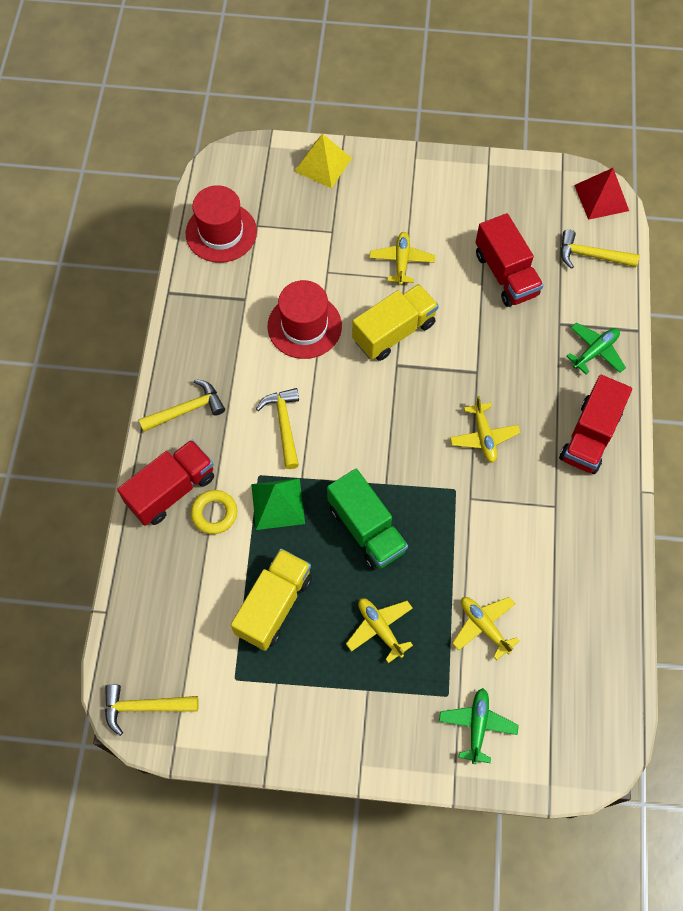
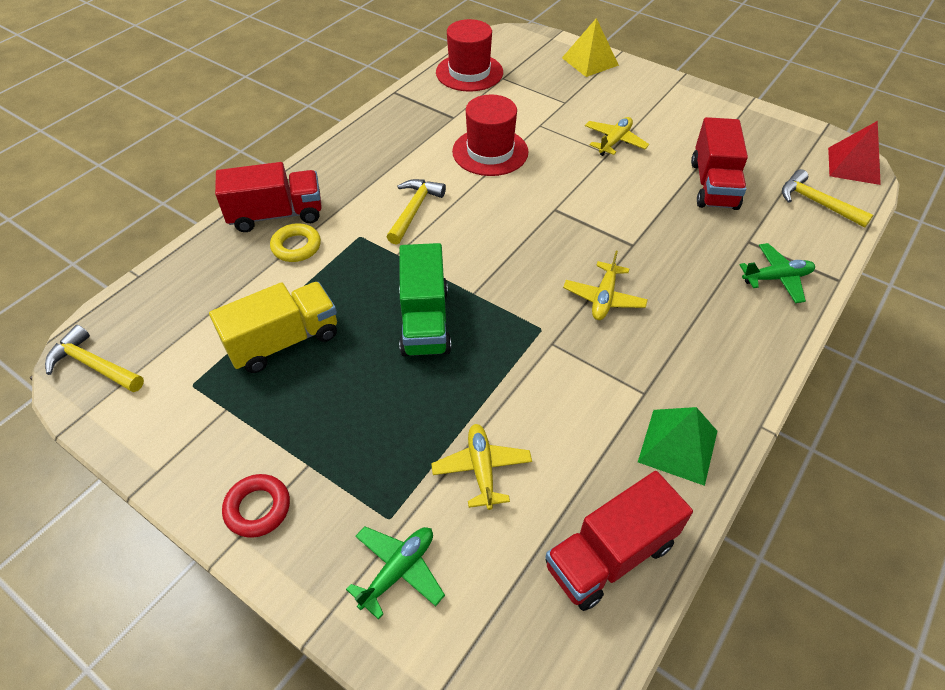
camera: 30 degrees right, 15 degrees down
(187, 410) = (340, 167): yellow hammer -> none
(277, 504) = (358, 264): green pyramid -> green pyramid (678, 446)
(358, 739) = (258, 508): none -> red ring
(380, 629) = (368, 413): yellow plane -> none
(394, 332) = (570, 185): yellow truck -> none
(590, 436) = (726, 347): red truck -> red truck (610, 555)

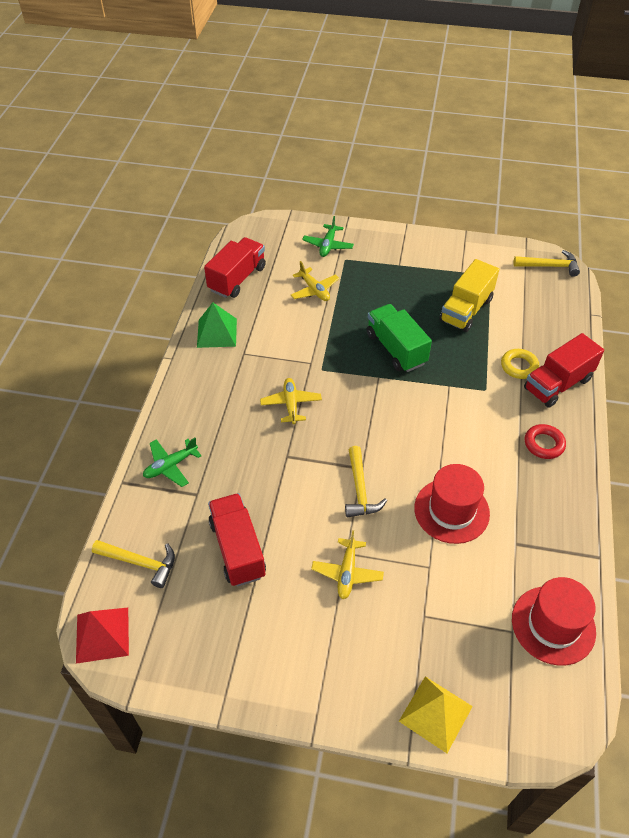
camera: 155 degrees right, 0 degrees up
(258, 508) = (406, 244): red ring -> red ring (544, 444)
(414, 210) = (466, 425): yellow hammer -> yellow hammer (360, 490)

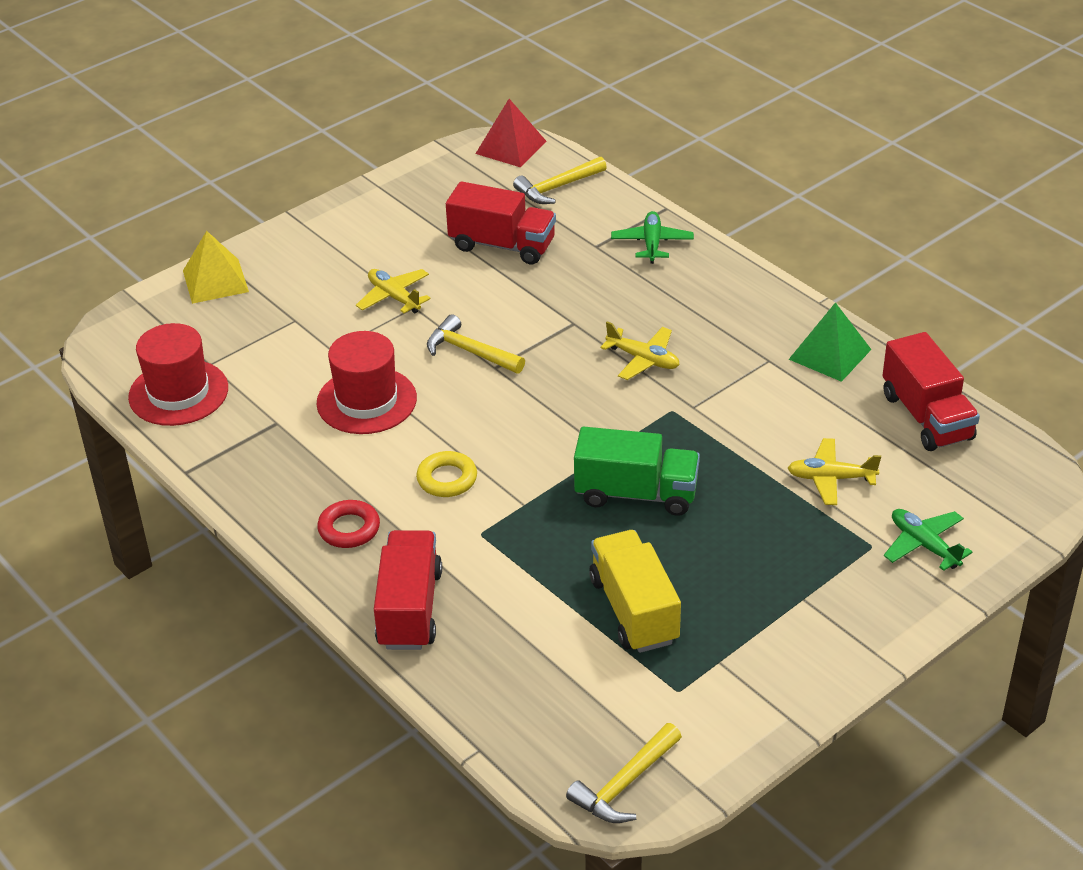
camera: 130 degrees right, 10 degrees down
(519, 366) = (478, 592): yellow ring -> yellow ring (447, 479)

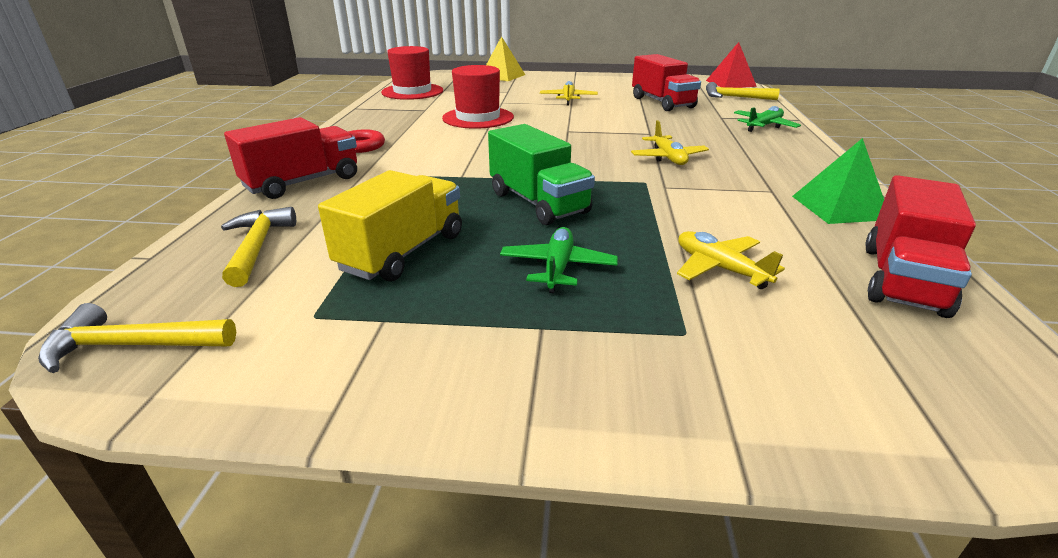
camera: 45 degrees right, 10 degrees down
(447, 479) = (447, 151): yellow ring -> none
(470, 351) = (566, 122): yellow hammer -> yellow hammer (257, 247)
(924, 545) = (753, 368): green plane -> green plane (558, 267)

